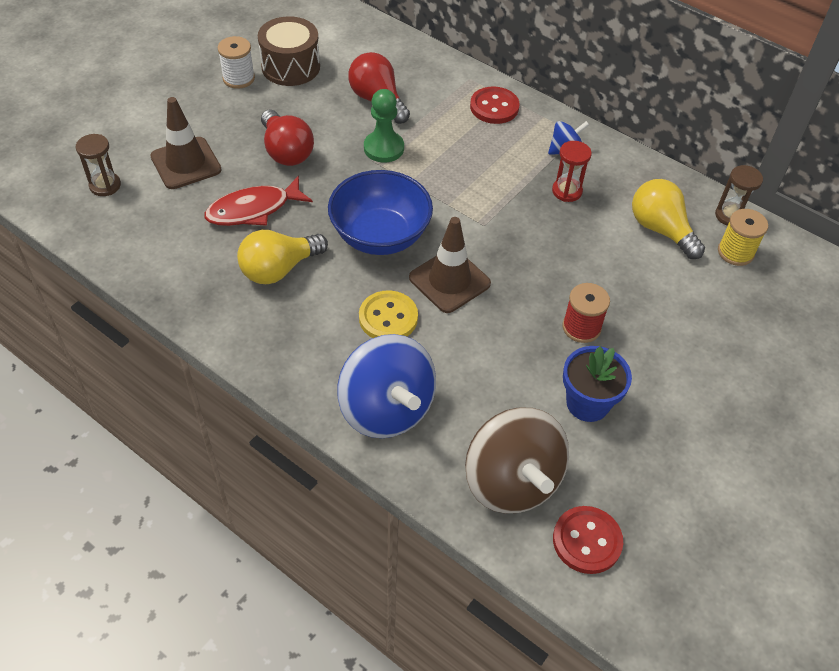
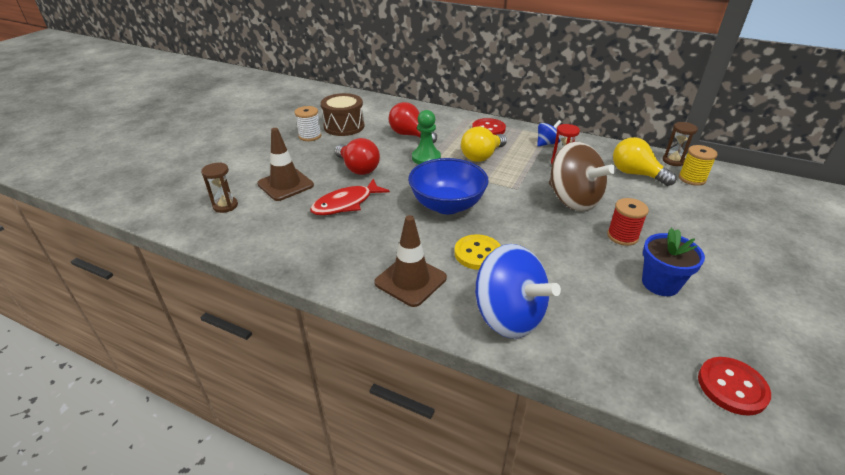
camera: 10 degrees left, 15 degrees down
(279, 269) = (379, 236): yellow light bulb -> yellow light bulb (482, 156)
(449, 281) = (511, 223): brown traffic cone -> brown traffic cone (410, 280)
(512, 481) = (640, 352): brown spinning top -> brown spinning top (573, 200)

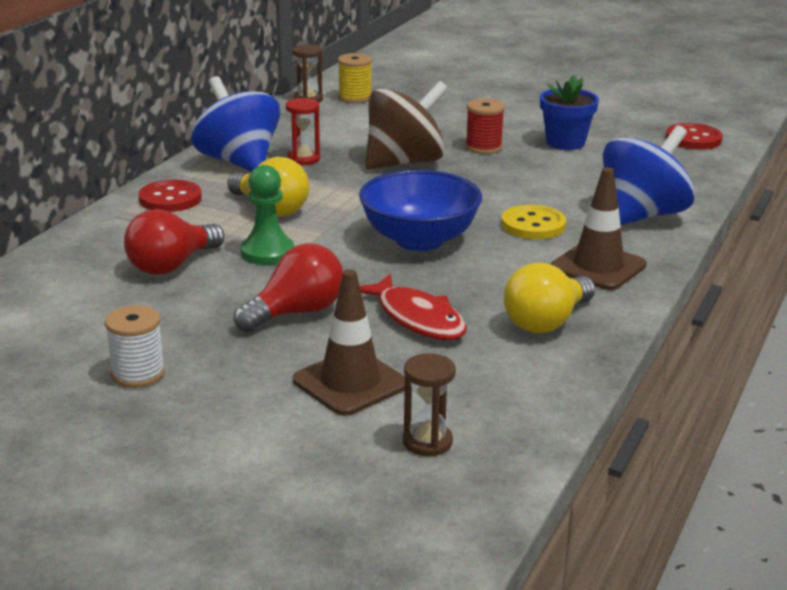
camera: 90 degrees left, 10 degrees down
(344, 126) = (102, 336): brown drum -> none
(547, 143) = (238, 162): blue spinning top -> blue spinning top, size x2.09
(635, 174) = (340, 122): yellow light bulb -> yellow light bulb (546, 322)

